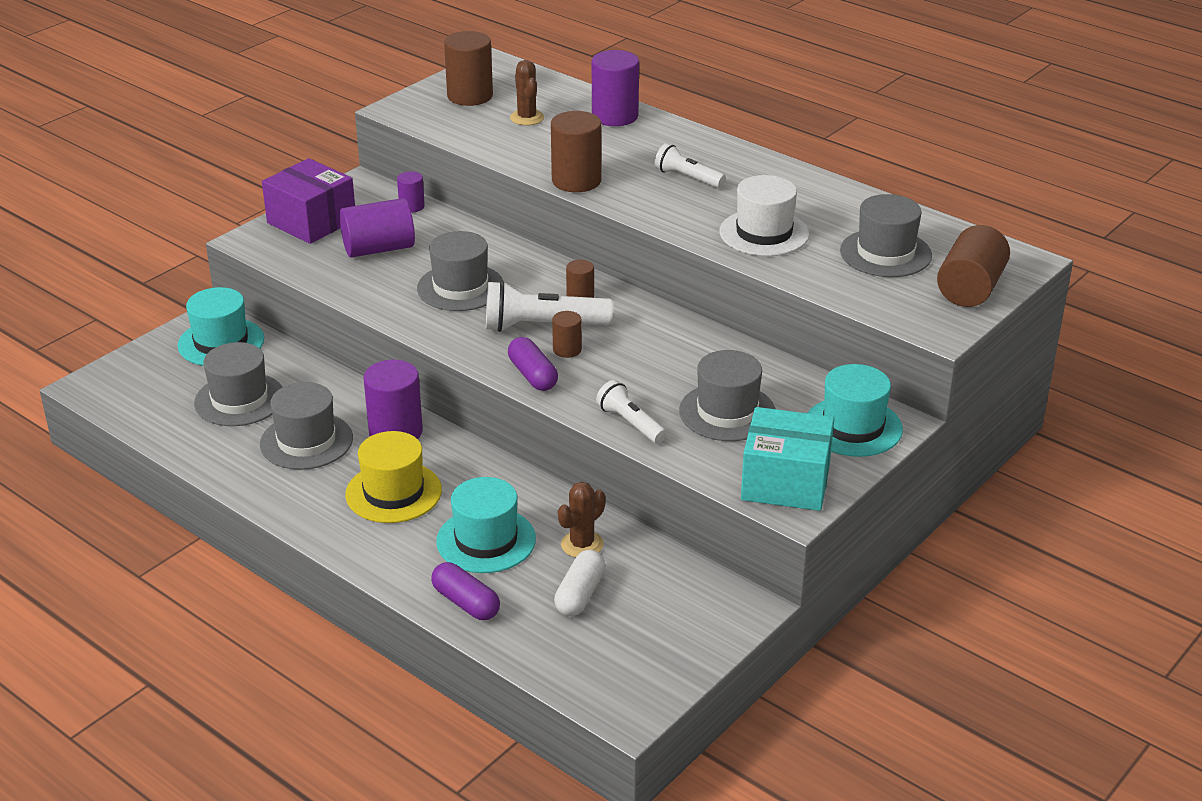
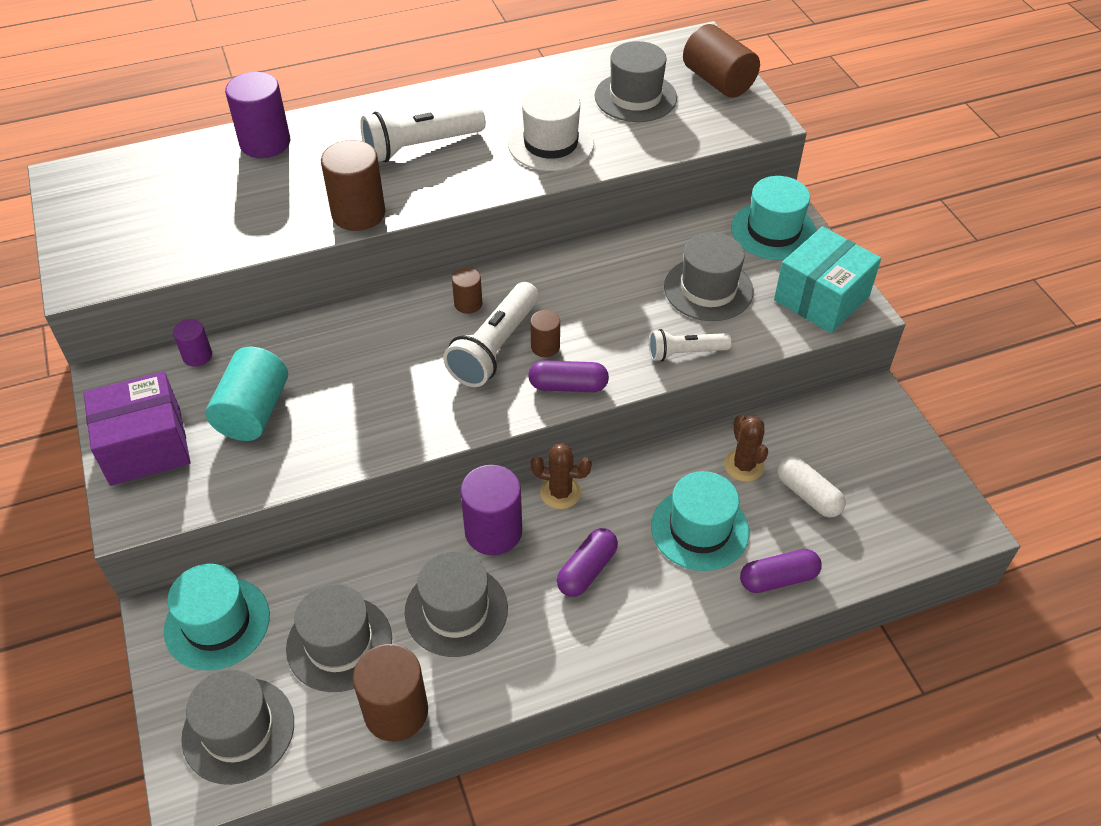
camera: 60 degrees left, 15 degrees up
(378, 249) = (253, 412): purple cylinder -> turquoise cylinder
(393, 492) = (587, 570): yellow hat -> purple capsule
(460, 287) = (381, 378): grey hat -> grey hat (238, 730)
(470, 96) = (115, 218): brown cylinder -> brown cylinder (396, 711)
(527, 118) = (205, 198): brown cactus -> brown cactus (560, 492)
(687, 178) = (420, 146): white flashlight -> white flashlight, size x1.64

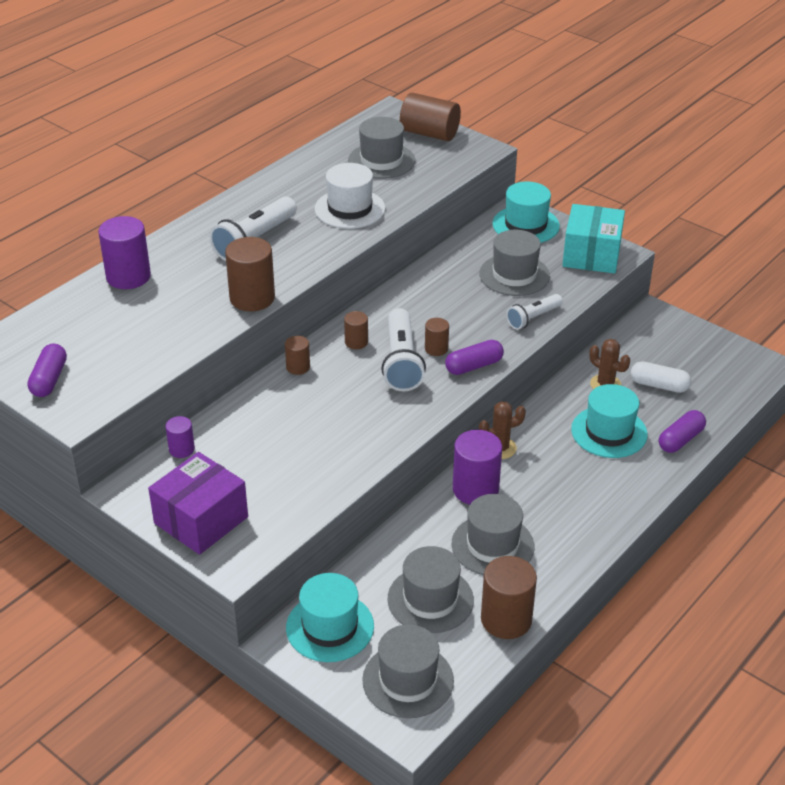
camera: 30 degrees left, 10 degrees down
(253, 412) = (263, 467): turquoise cylinder -> none
(385, 309) = (298, 367): none -> brown cylinder
(587, 570) = (558, 485): purple capsule -> purple capsule (49, 379)

